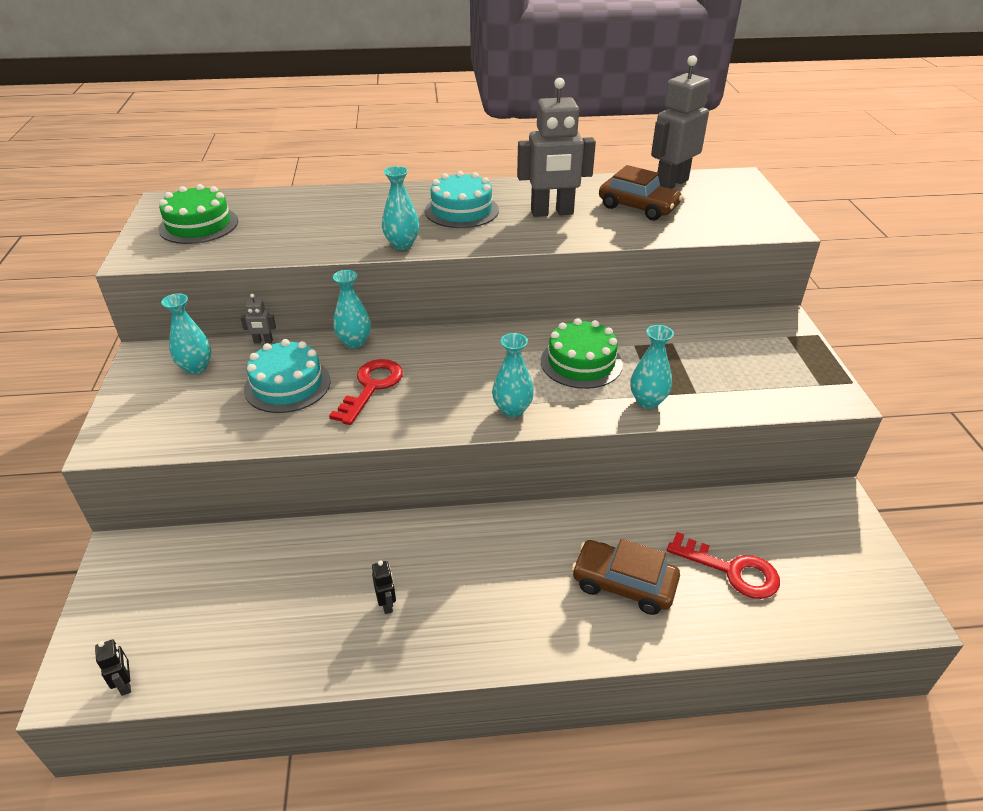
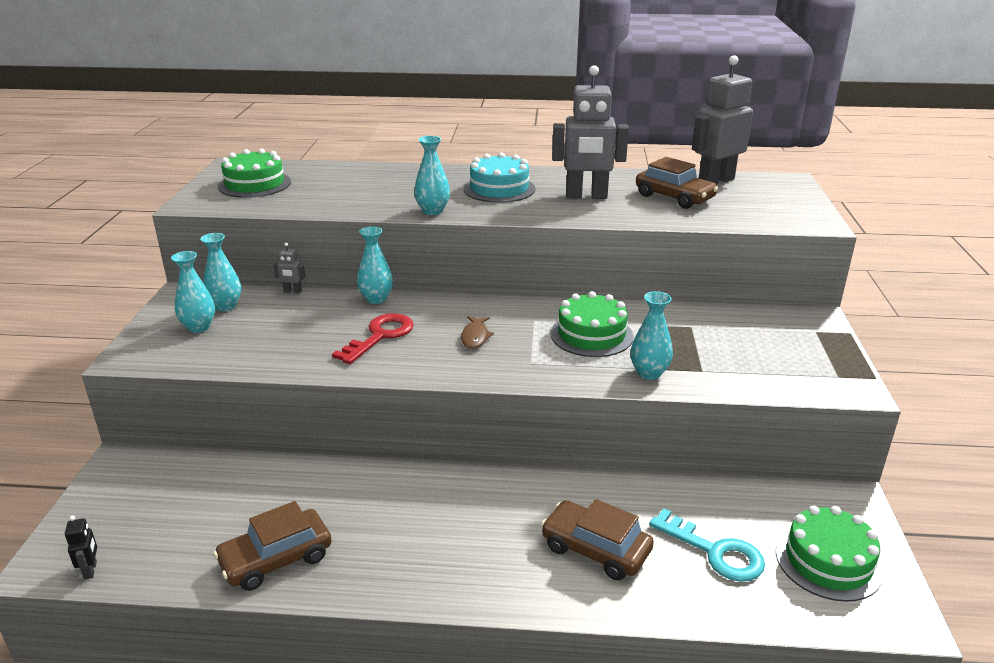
camera: 10 degrees right, 10 degrees down
(287, 385) = (303, 327): turquoise cake -> none
(318, 641) = (276, 559): none -> brown car
(387, 604) = (352, 536): black robot -> none
(468, 377) = (475, 337): none -> brown fish
(512, 410) = (509, 367): turquoise vase -> turquoise vase (199, 327)
(732, 570) = (715, 552): red key -> turquoise key
(832, 565) = (828, 561): none -> green cake

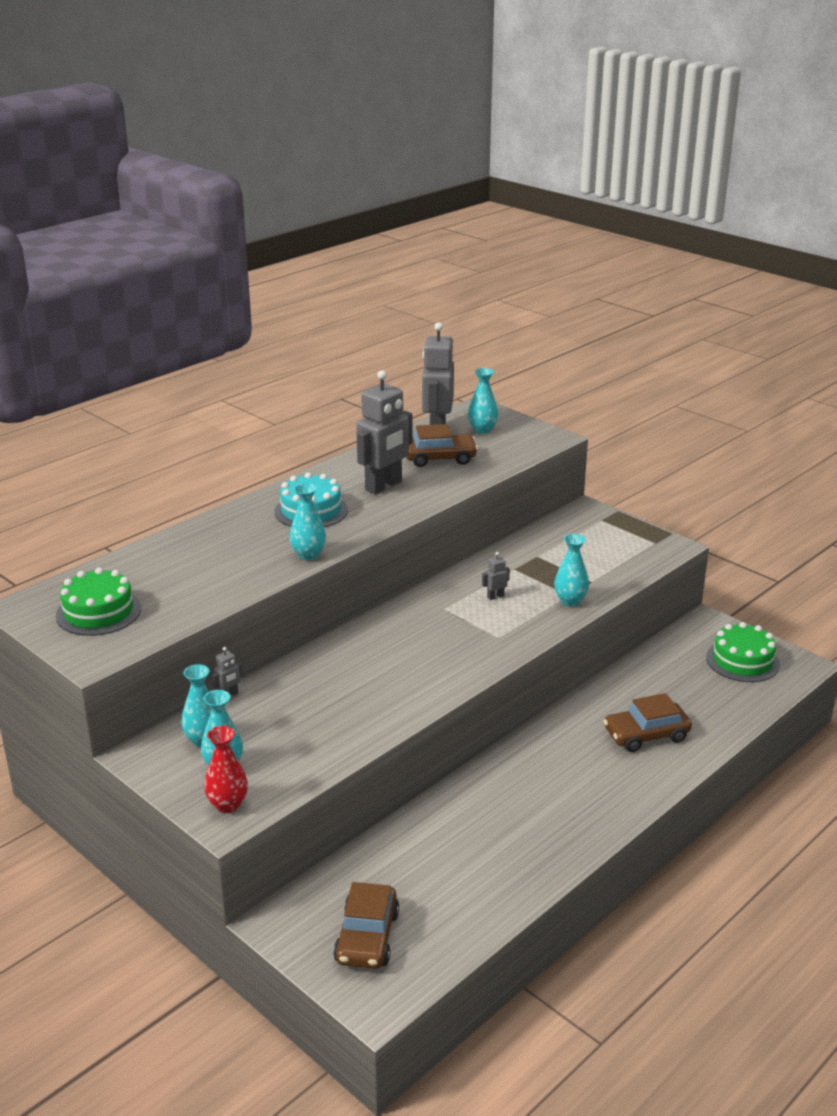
camera: 50 degrees left, 0 degrees up
(91, 570) = (413, 979): black robot -> none
(151, 349) = (228, 805): none -> red vase
(276, 559) = (506, 876): brown car -> brown car (367, 937)
(376, 299) = (307, 660): turquoise vase -> turquoise vase (482, 430)
(380, 336) = (372, 683): red key -> none
(475, 337) = (432, 643): brown fish -> none
(591, 335) = (495, 596): green cake -> grey robot
(715, 552) = (695, 693): turquoise key -> none

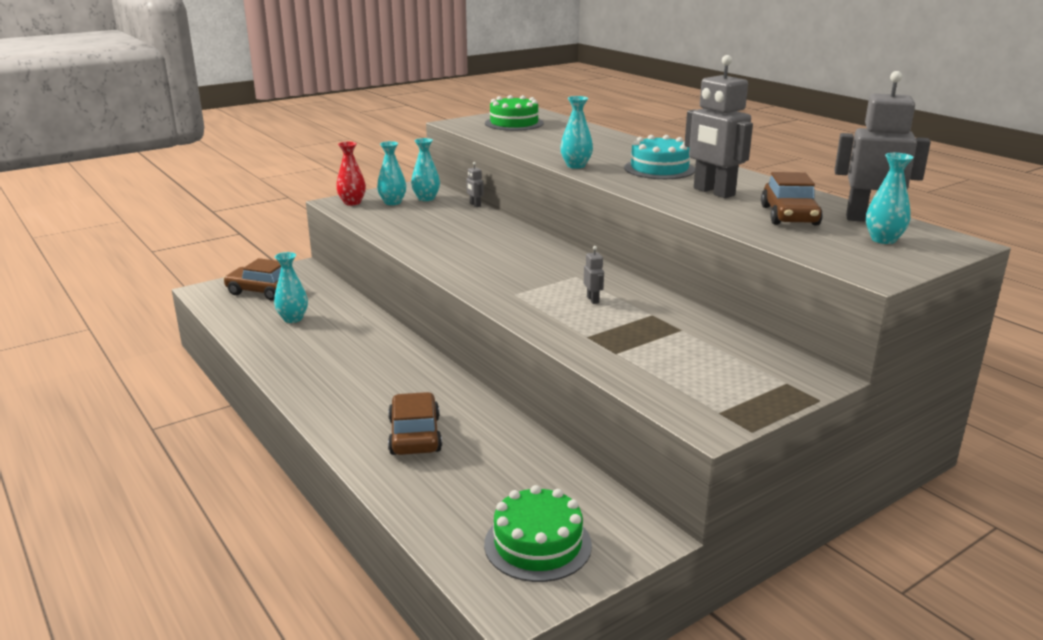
camera: 100 degrees right, 5 degrees down
(570, 601) = (574, 335): turquoise vase -> turquoise vase (293, 319)

